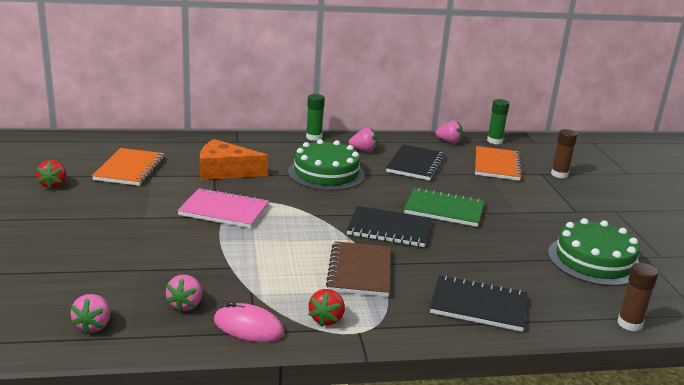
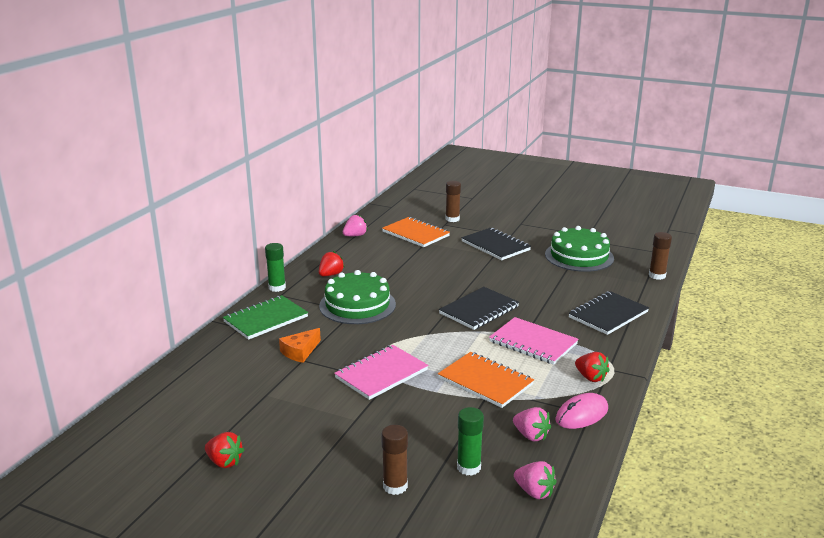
camera: 55 degrees left, 0 degrees up
(62, 256) = (395, 486): none -> brown glue stick
(130, 169) = (237, 404): orange notebook -> orange notebook (485, 381)
(225, 171) = (300, 351): orange cheese -> orange cheese, size x0.61
(360, 271) = (533, 343): brown notebook -> pink notebook
(363, 150) = (331, 275): pink strawberry -> red strawberry
(415, 164) = (381, 263): black notebook -> black notebook (495, 246)
(444, 210) = (467, 279): green notebook -> green notebook (266, 319)
(494, 141) = (373, 219): green glue stick -> green glue stick (468, 467)

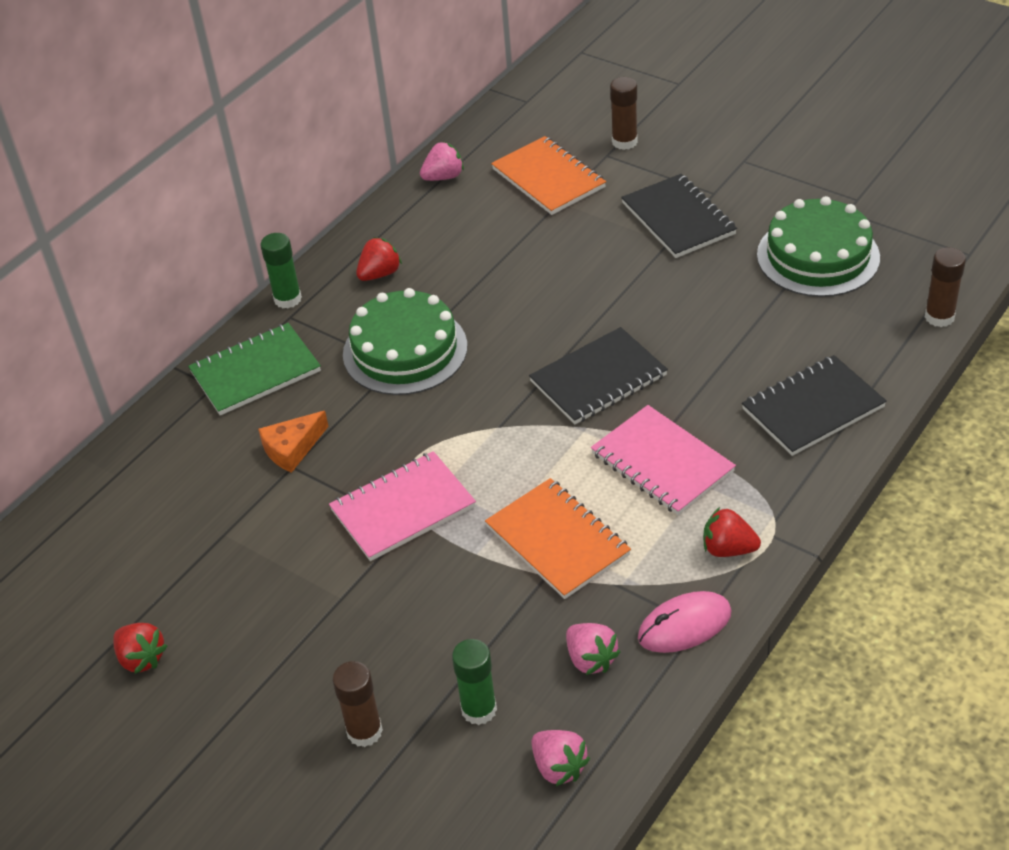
camera: 15 degrees right, 20 degrees up
(590, 377) = (728, 549): red strawberry -> red strawberry turned 135 degrees clockwise

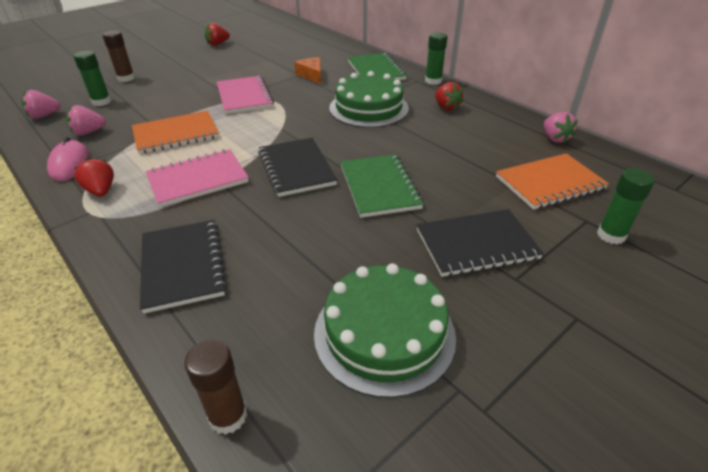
camera: 100 degrees right, 5 degrees down
(609, 299) = (379, 187): none -> green notebook
(624, 142) = (611, 235): brown glue stick -> green glue stick
(728, 549) = (101, 191): red strawberry -> red strawberry turned 60 degrees counterclockwise

